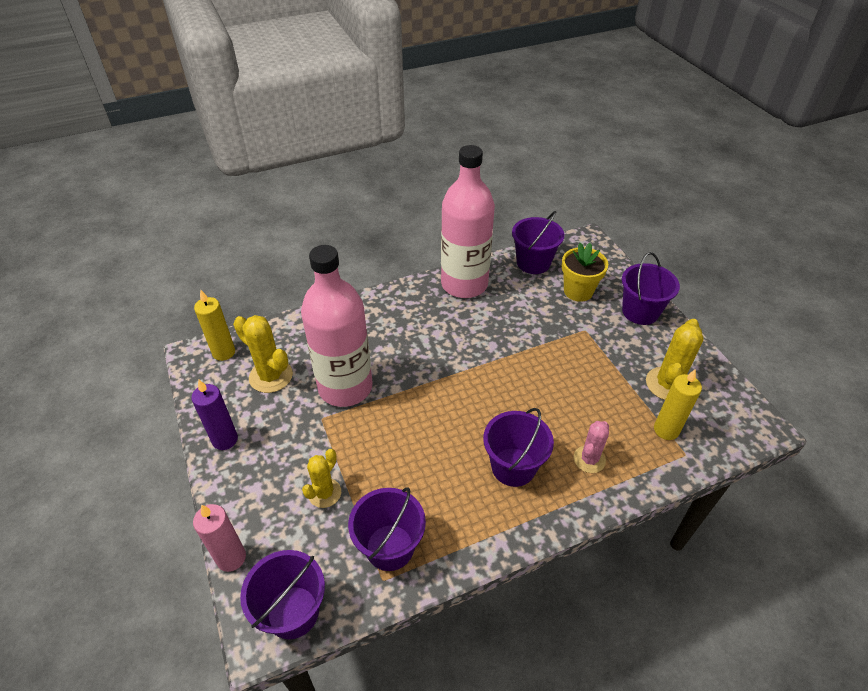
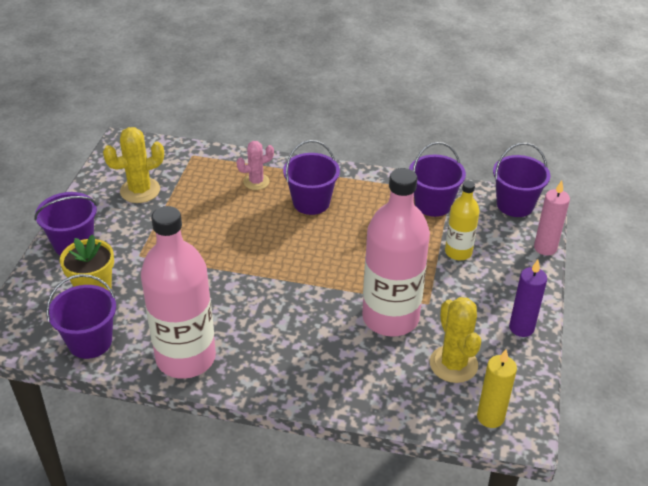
camera: 145 degrees left, 5 degrees down
(324, 493) = (458, 252): yellow cactus -> yellow bottle
(666, 430) = (184, 170): yellow candle -> none

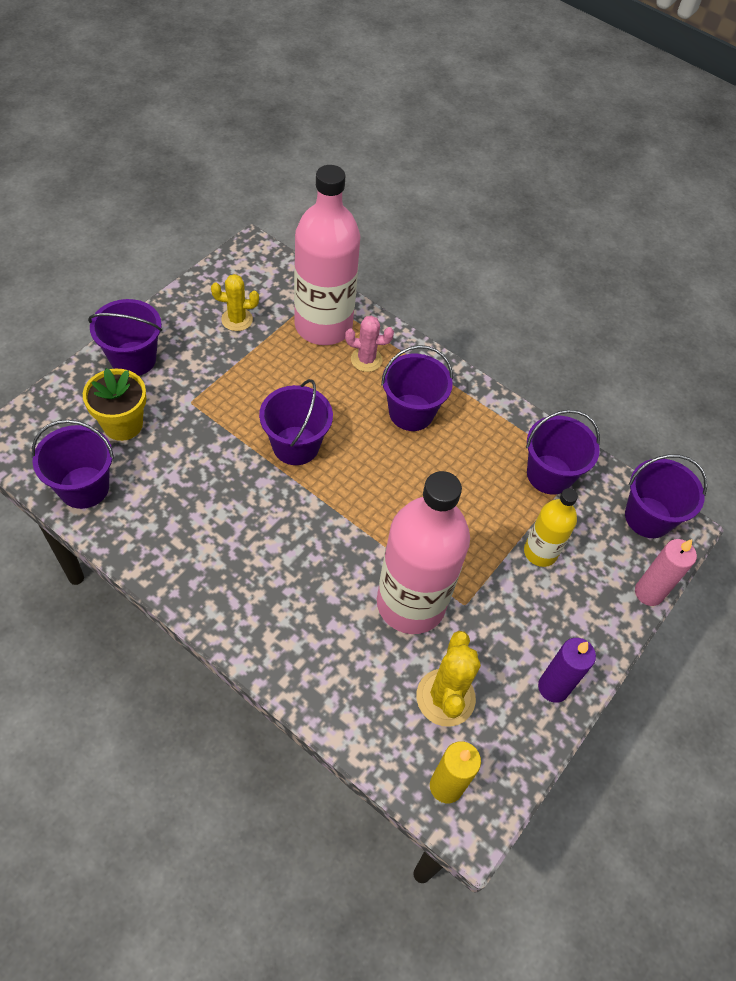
camera: 20 degrees right, 15 degrees up
(140, 190) = (237, 320): yellow cactus -> yellow cactus, size x0.66
(186, 358) = (166, 552): pink bottle -> pink bottle (323, 326)
(240, 253) = (295, 445): none -> purple bucket

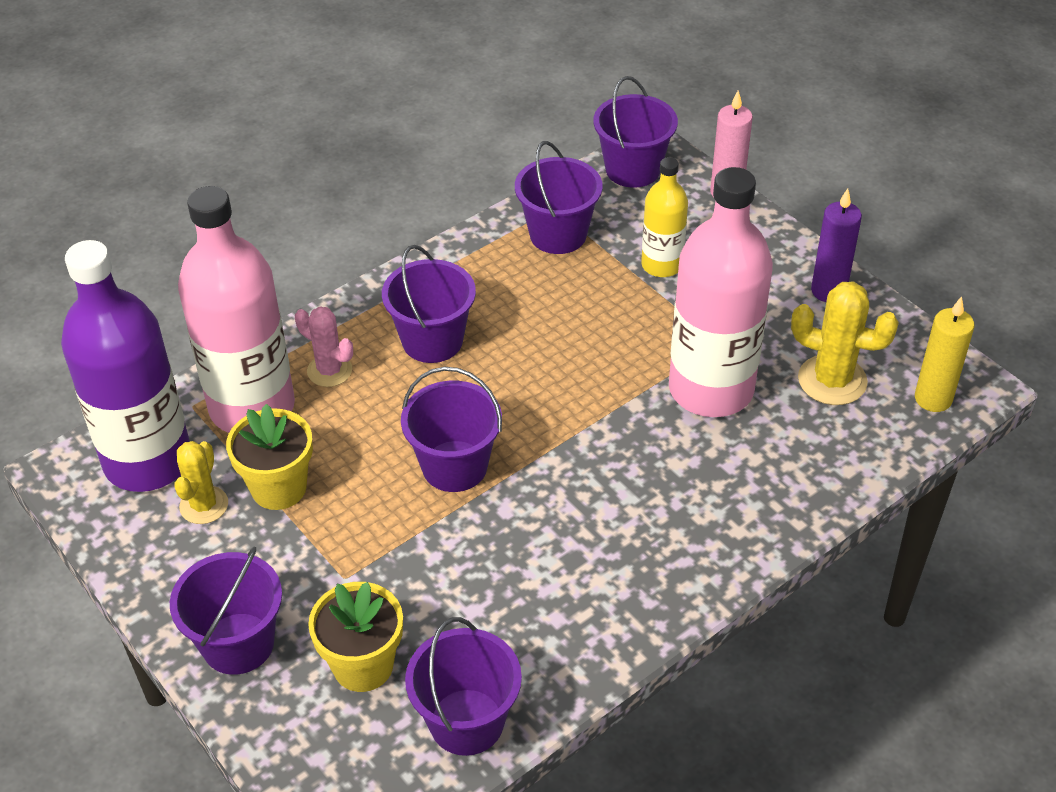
camera: 70 degrees left, 10 degrees down
(258, 353) = (279, 488): none -> yellow flower pot
(267, 285) = (148, 461): none -> purple bottle
(366, 360) = (329, 371): pink cactus -> pink cactus turned 75 degrees counterclockwise

